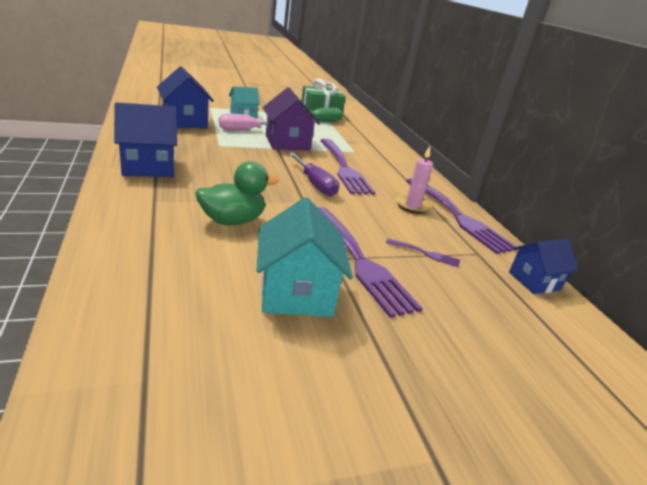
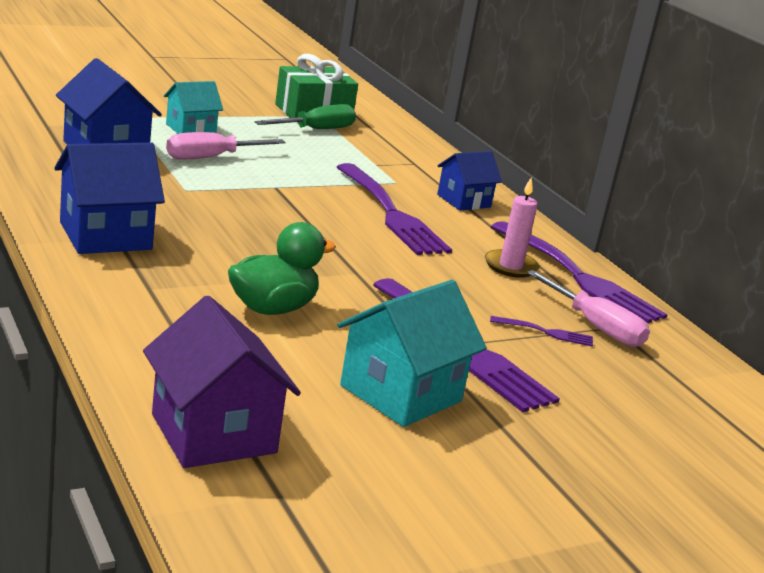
camera: 10 degrees left, 5 degrees down
(287, 143) = (286, 176): purple house -> purple house (213, 433)
(296, 293) = (400, 393): turquoise house -> turquoise house turned 60 degrees clockwise
(315, 184) = (360, 244): purple screwdriver -> none
(463, 252) = (595, 326): none -> pink screwdriver
(534, 281) = (692, 356): blue house -> blue house (464, 201)

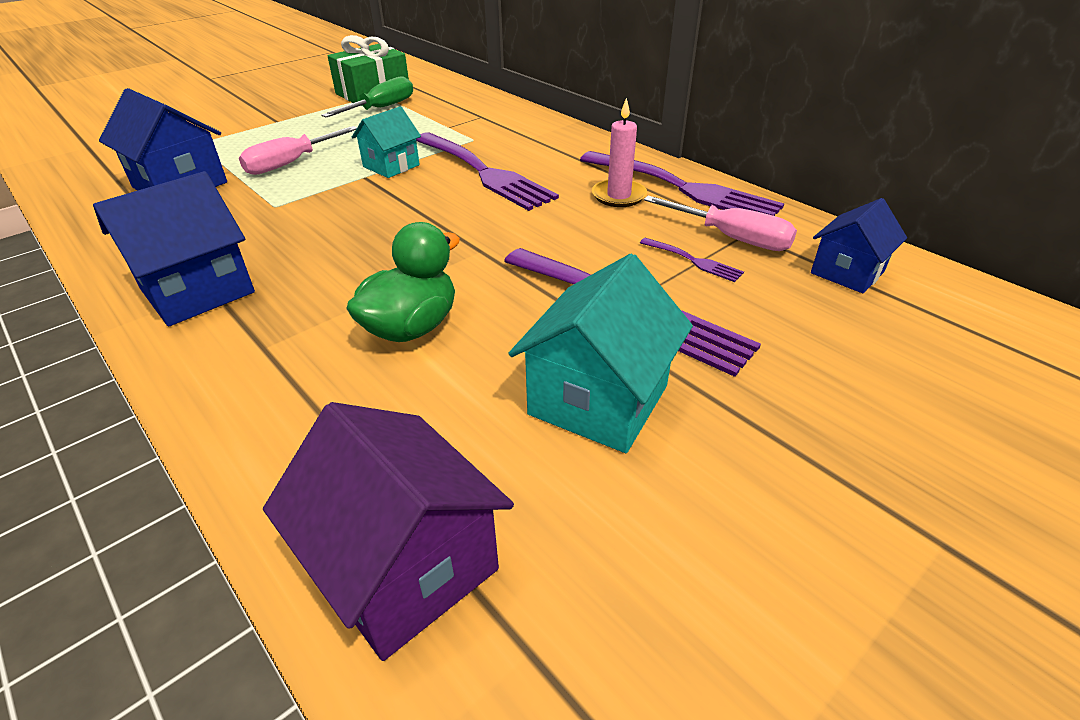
camera: 10 degrees left, 15 degrees up
(191, 129) = (263, 139): turquoise house -> turquoise house (391, 166)
(464, 201) = (542, 140): blue house -> blue house (847, 272)
(546, 332) = (693, 261): purple fork -> purple fork turned 45 degrees clockwise

